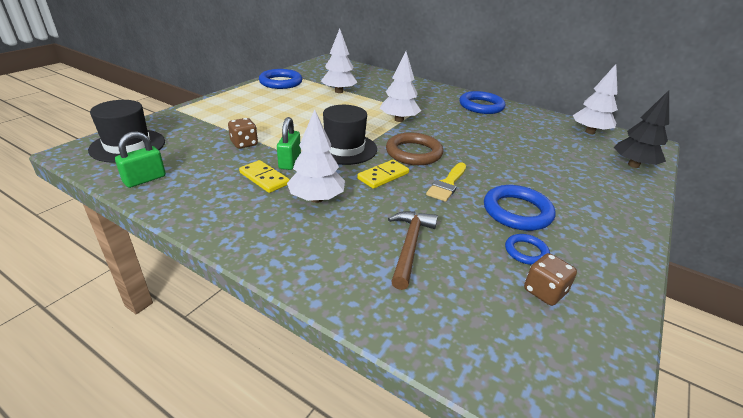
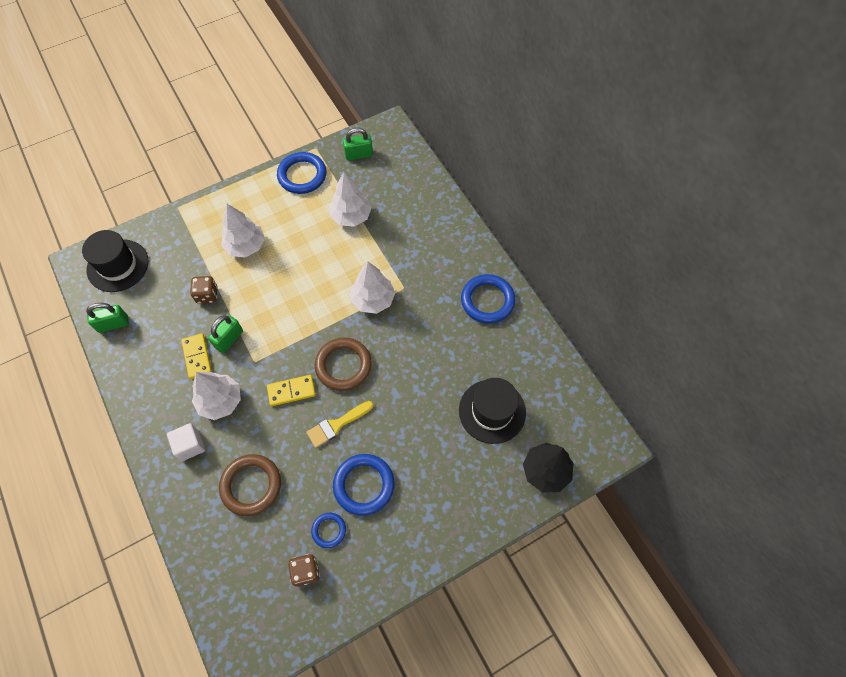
camera: 30 degrees right, 30 degrees up
(309, 238) = (190, 445): none -> white cube
(317, 70) = (359, 154): none -> green padlock
(344, 148) = (286, 334): black hat -> black hat (492, 411)
(410, 246) = (251, 485): brown hammer -> brown ring
(590, 132) = (564, 397): white tree -> white tree (245, 246)

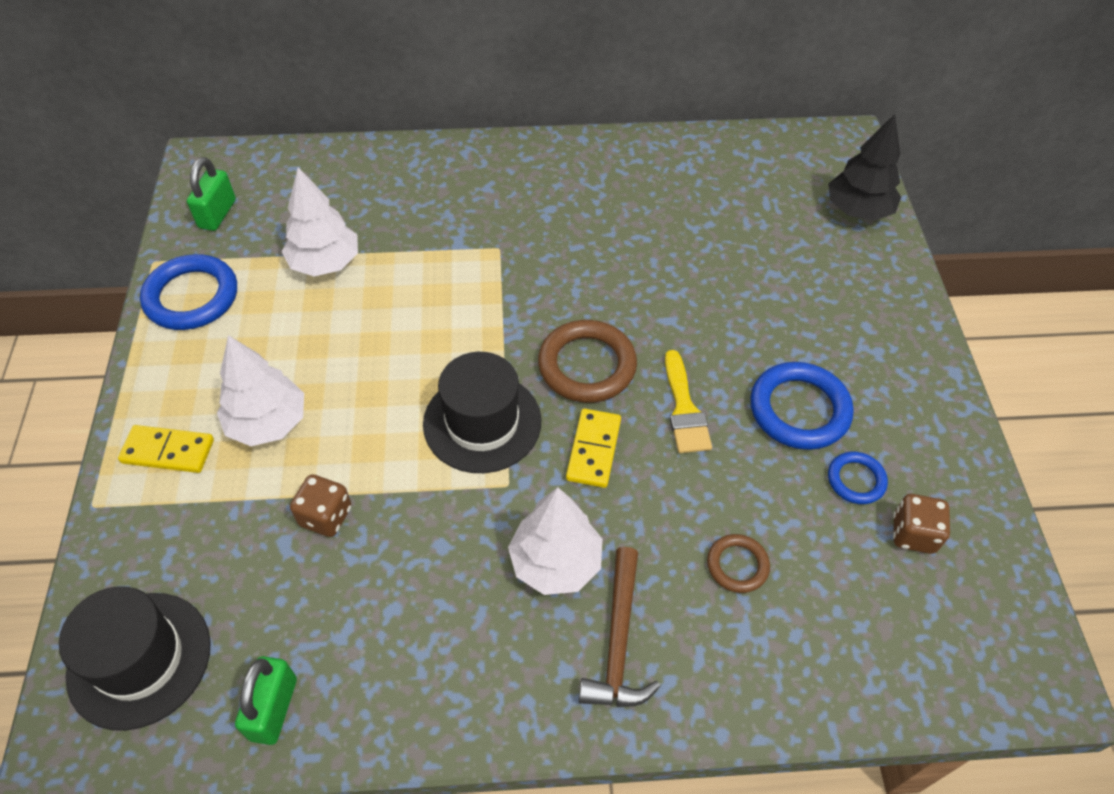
camera: 65 degrees left, 10 degrees down
(190, 445) = (618, 641): white cube -> brown hammer
(197, 357) = (444, 573): yellow domino -> yellow domino (168, 451)
(229, 339) = (440, 510): green padlock -> none
(251, 485) = (737, 565): brown ring -> brown ring, size x0.55
(373, 300) = (495, 290): white tree -> none
(487, 301) = (580, 170): blue ring -> none
(492, 411) = (749, 228): black hat -> black hat (482, 422)

